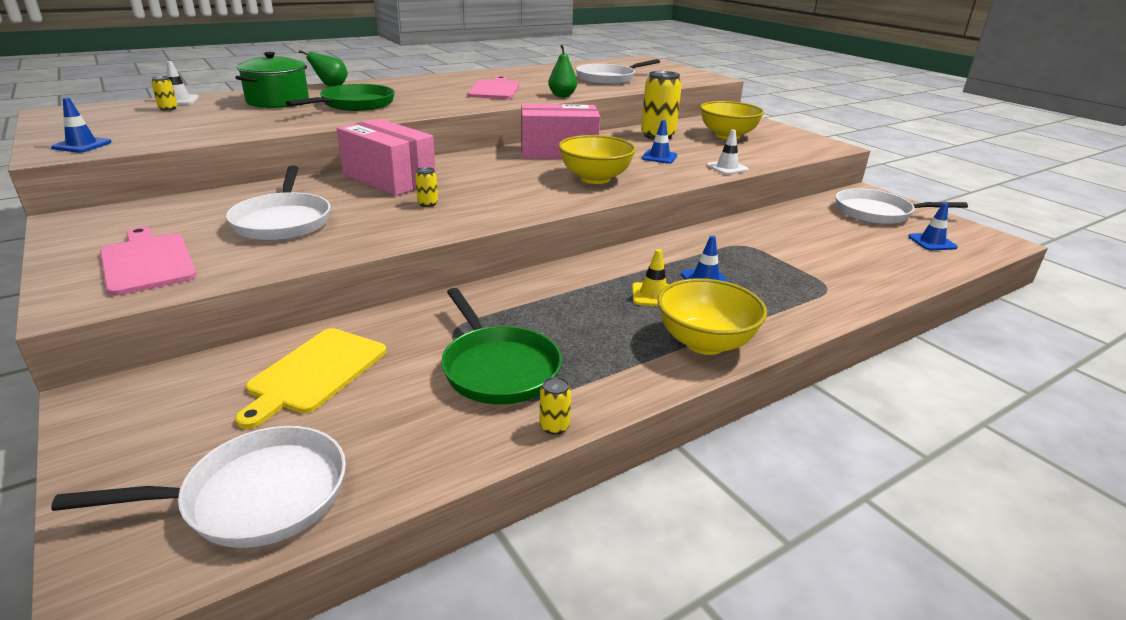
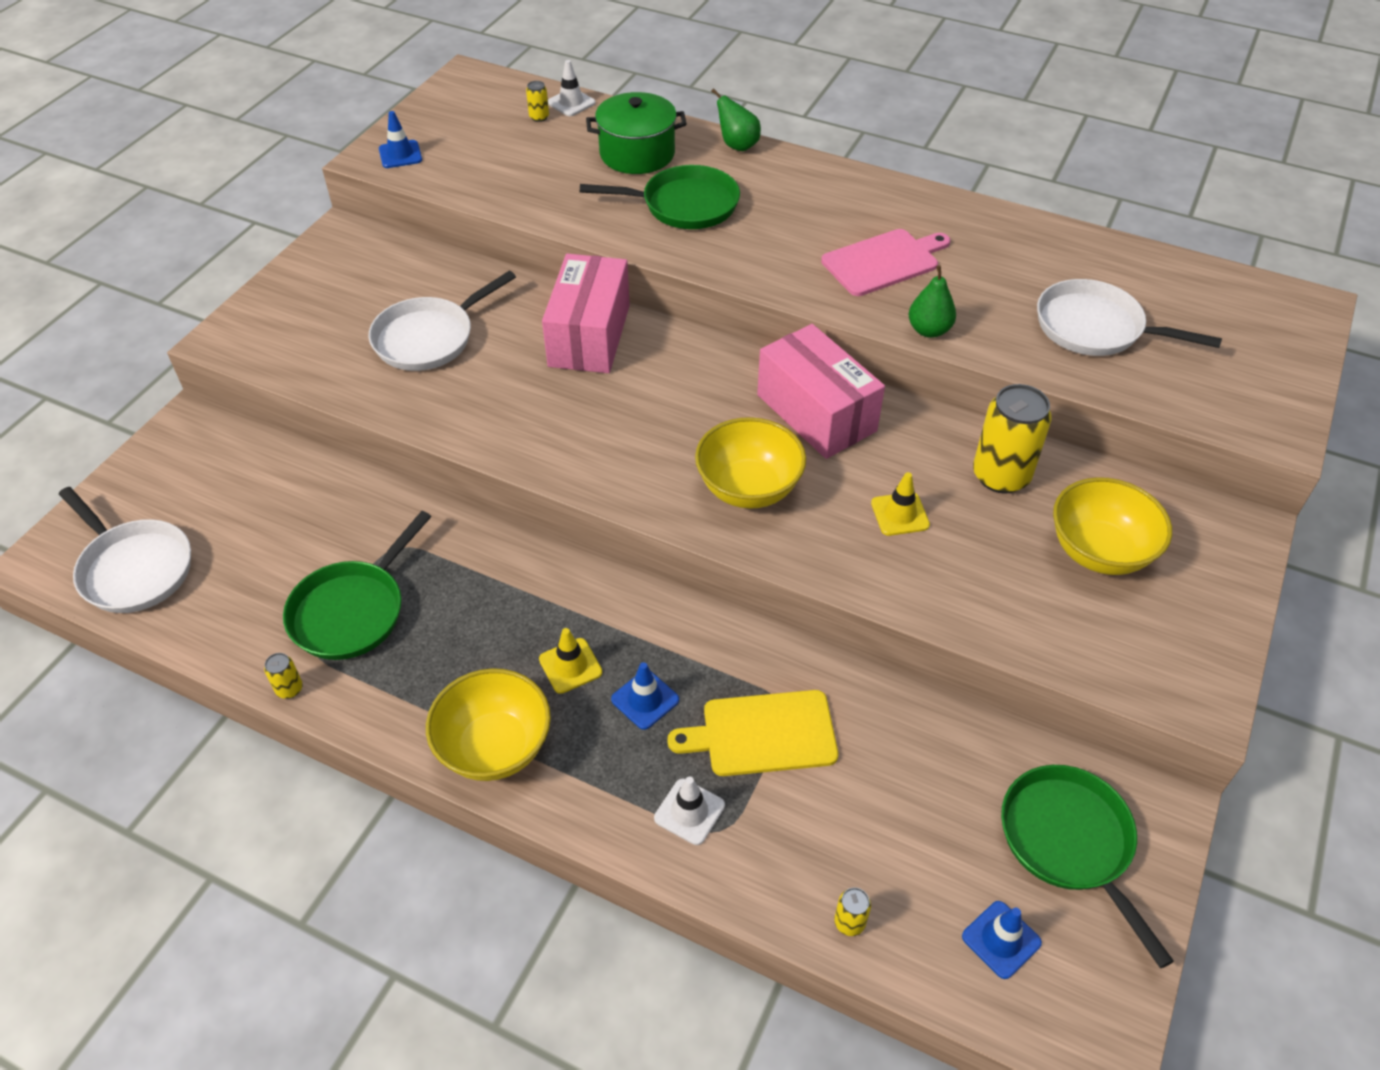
camera: 60 degrees right, 20 degrees up
(147, 262) = (302, 324): pink cutting board -> none
(315, 373) = (280, 504): yellow cutting board -> yellow cutting board (763, 733)
(428, 203) = (547, 400): yellow can -> yellow can (849, 922)
(659, 157) = (900, 514): blue traffic cone -> yellow traffic cone
(727, 168) = (928, 601): white traffic cone -> white traffic cone (689, 812)
(877, 213) = (1070, 843): white pan -> green pan

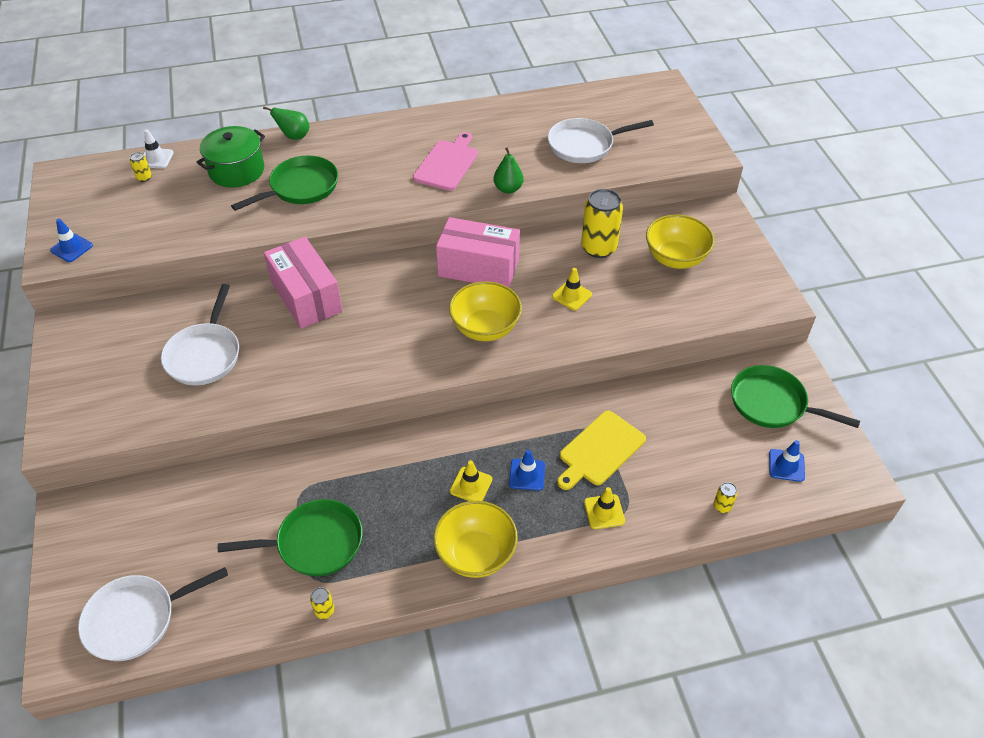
camera: 40 degrees left, 0 degrees up
(134, 568) = (137, 619): white pan -> white pan turned 150 degrees clockwise
(353, 611) = (314, 543): green pan -> green pan turned 90 degrees counterclockwise
(689, 812) = (604, 512): white traffic cone -> yellow traffic cone

